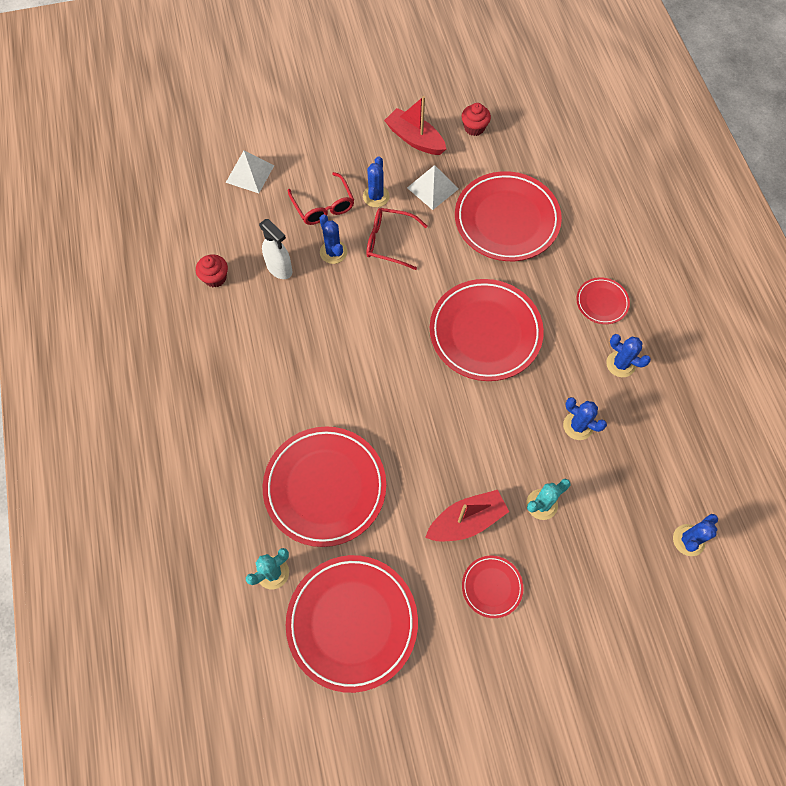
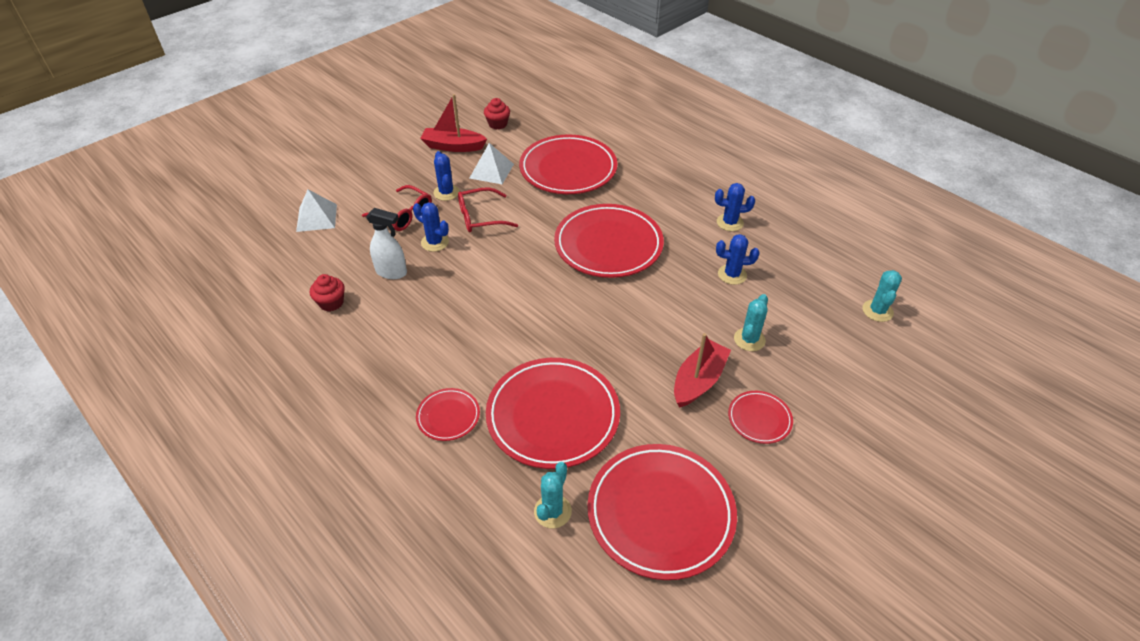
camera: 30 degrees left, 20 degrees down
(602, 302) = (683, 191): red plate -> red plate (448, 416)
(688, 540) = (877, 311): blue cactus -> turquoise cactus

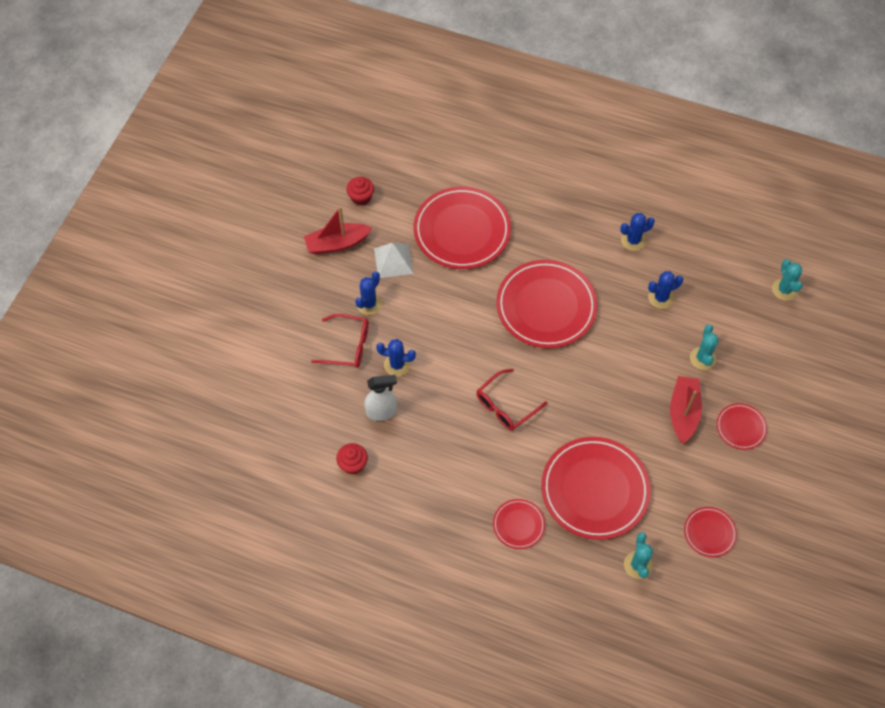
camera: 25 degrees left, 15 degrees up
(317, 217) = (270, 381): white pyramid -> none
(446, 192) = (369, 304): blue cactus -> blue cactus turned 75 degrees clockwise
(480, 217) = (418, 320): red glasses -> red glasses (506, 406)
(660, 513) = (709, 533): red plate -> red plate, size x0.48

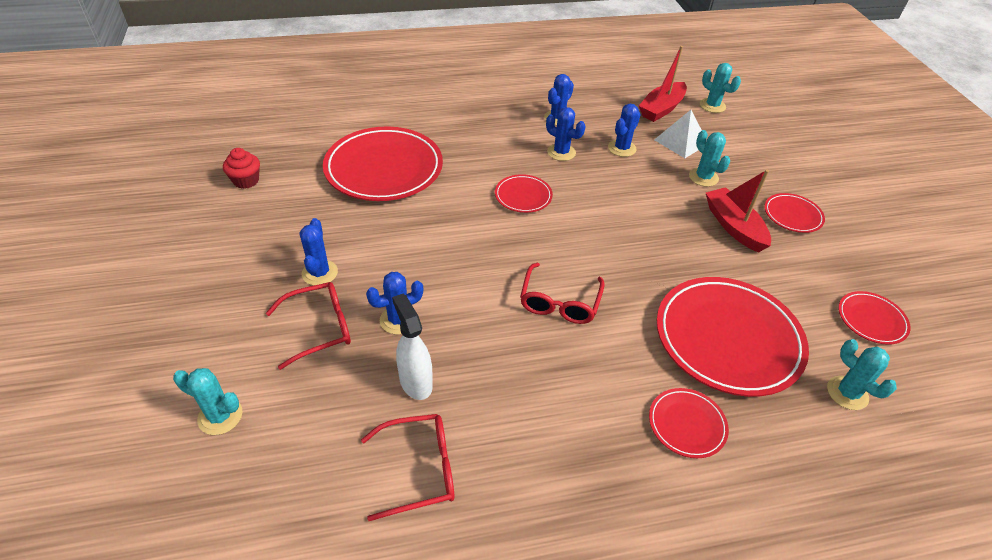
camera: 35 degrees left, 15 degrees down
(268, 375) = (220, 416): none -> turquoise cactus
(337, 243) = (241, 231): red boat -> red boat (661, 109)
(353, 464) = (419, 469): red cupcake -> red glasses
(382, 412) = (415, 382): white spray bottle -> white spray bottle turned 75 degrees counterclockwise
(393, 261) = (323, 221): white pyramid -> white pyramid (681, 141)
(546, 306) = (523, 196): red plate -> red plate, size x0.48
(607, 278) = (561, 152): none -> blue cactus

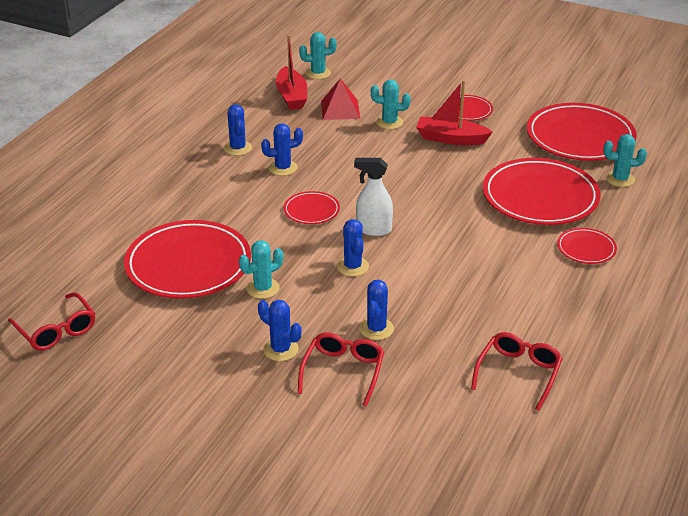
camera: 50 degrees left, 10 degrees down
(220, 416) = (382, 453): turquoise cactus -> turquoise cactus (263, 288)
(246, 181) = (104, 350): red cupcake -> none
(415, 382) = (444, 345): white spray bottle -> white spray bottle (373, 229)
(559, 302) = (439, 247): red glasses -> red glasses (56, 330)
(622, 148) = (314, 138): blue cactus -> blue cactus (353, 267)
(681, 141) = (340, 109): white pyramid -> red pyramid
(871, 320) = (580, 137): red plate -> red plate, size x2.10

